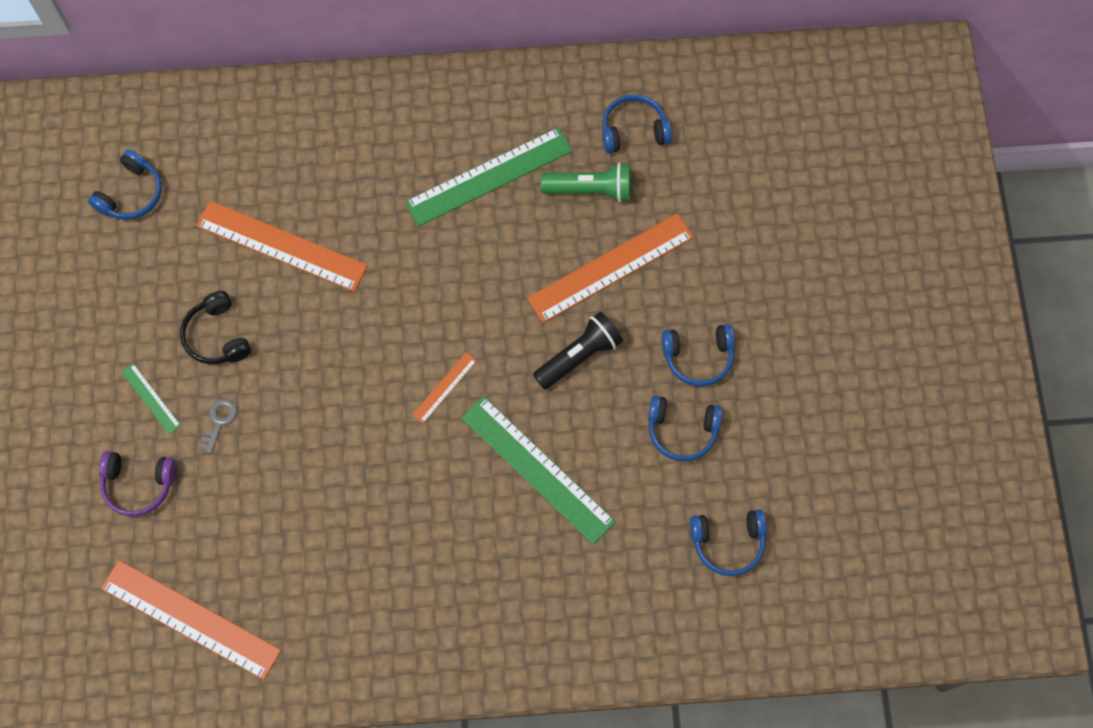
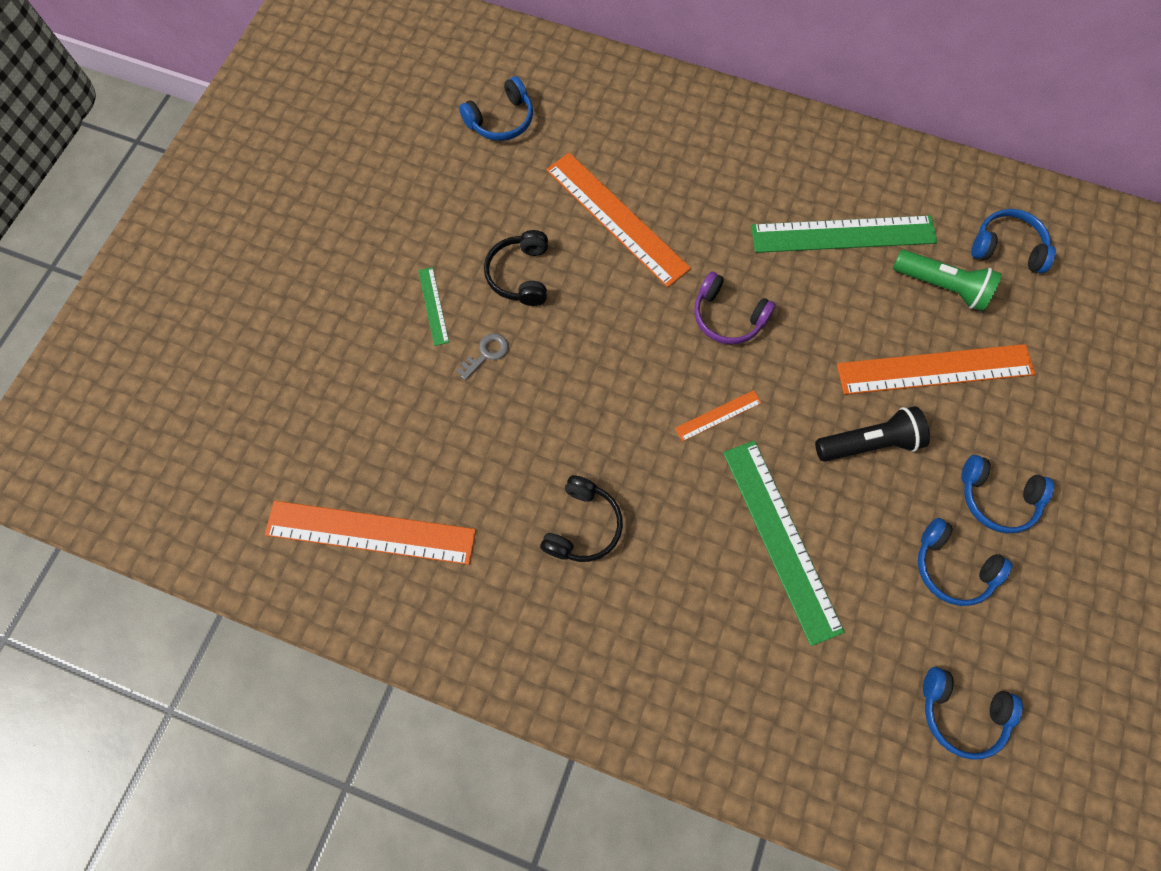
camera: 25 degrees right, 0 degrees up
(139, 484) = (384, 380): purple headphones -> purple headphones (727, 317)
(190, 619) = (370, 533): orange ruler -> orange ruler turned 45 degrees counterclockwise
(369, 532) = (582, 526): none -> black headphones

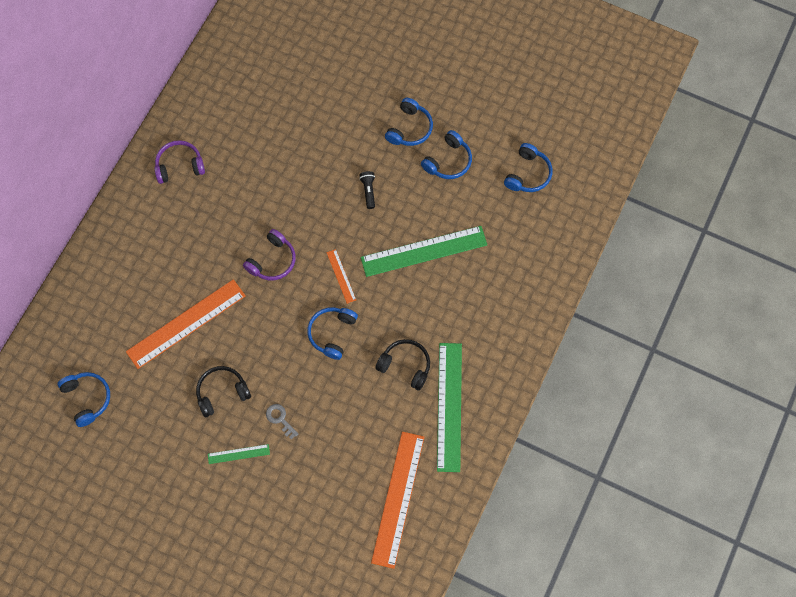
camera: 85 degrees left, 0 degrees up
(520, 275) = (222, 392): black headphones -> black headphones turned 150 degrees clockwise
(843, 234) = (220, 179): green ruler -> green ruler (449, 406)
(852, 180) = (179, 166): none -> purple headphones
(869, 443) = (368, 191): black flashlight -> black flashlight, size x0.58
(935, 370) = (325, 144): orange ruler -> none
(941, 286) = (267, 128): green flashlight -> none
(1007, 248) = (245, 84): blue headphones -> blue headphones (332, 333)

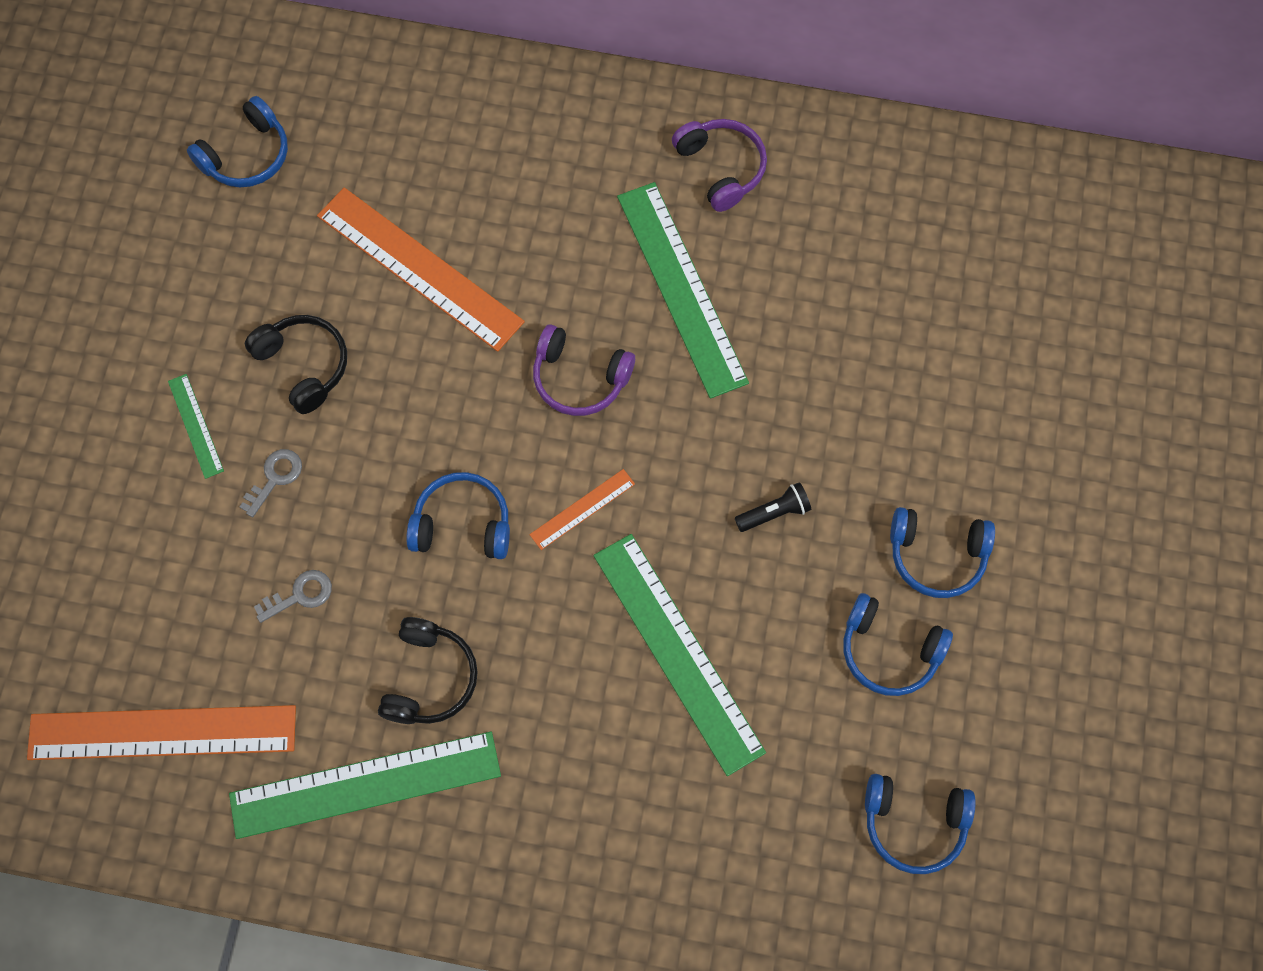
camera: 75 degrees right, 0 degrees up
(239, 201) = (682, 288): none -> green ruler
(346, 418) = (300, 595): none -> grey key

